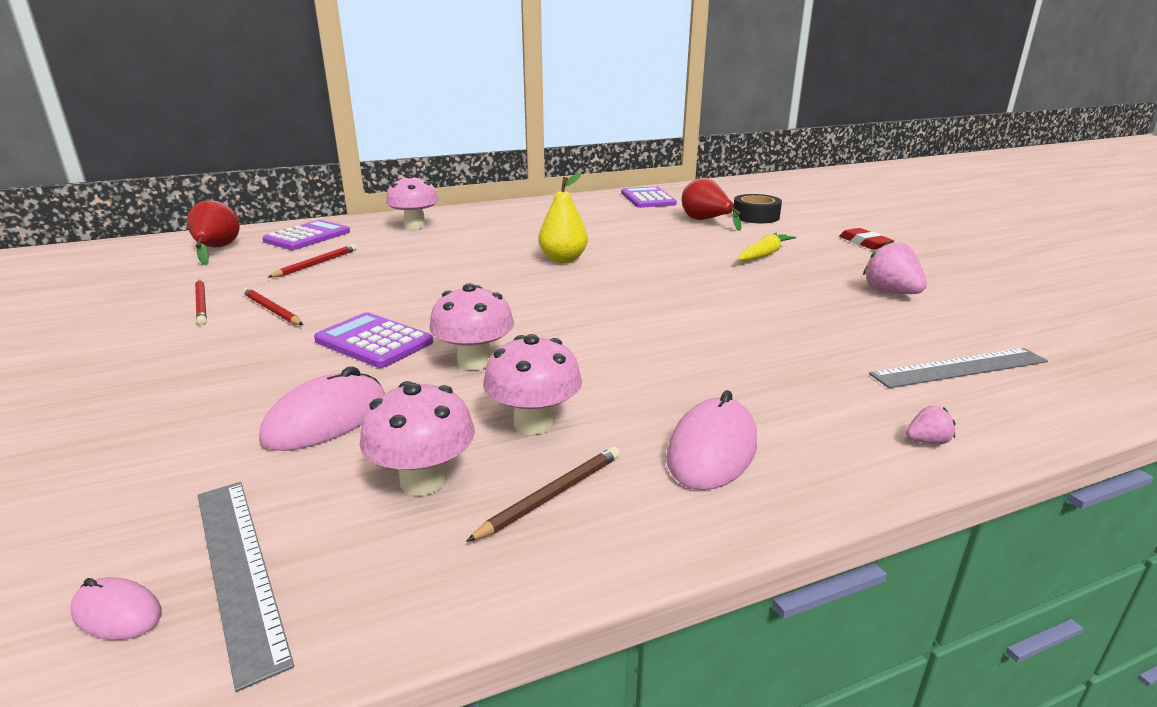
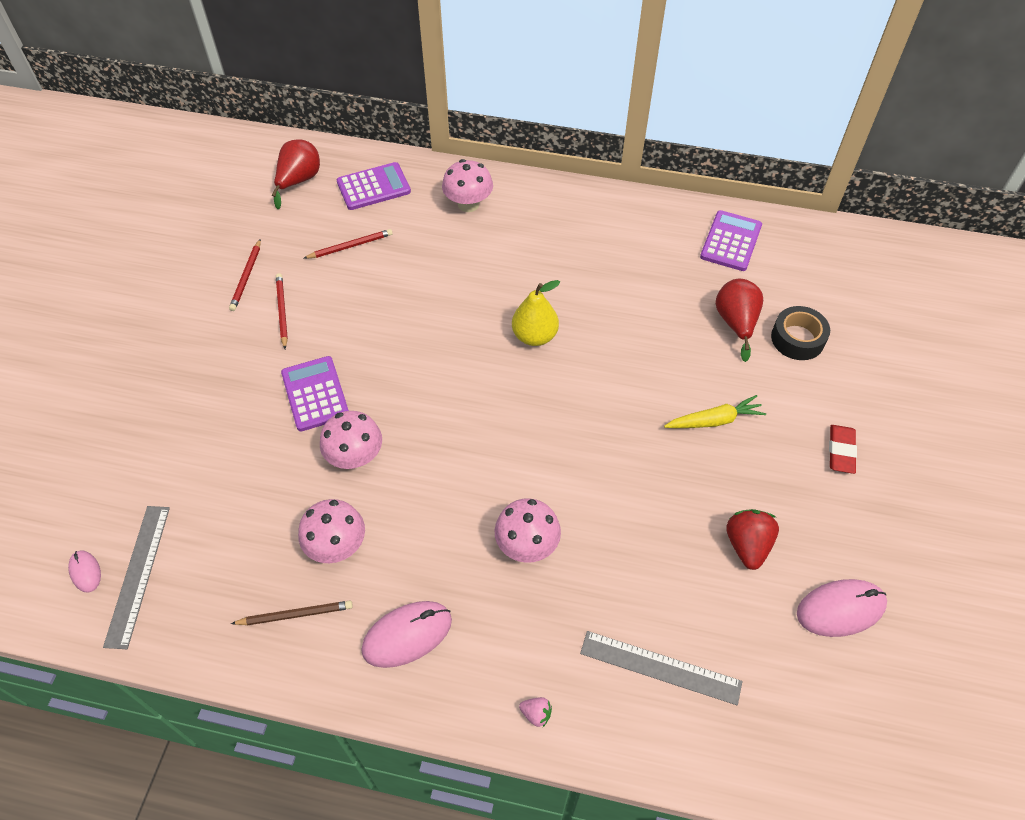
camera: 35 degrees right, 30 degrees up
(326, 419) = (237, 472): pink mouse -> pink mouse (840, 609)
(423, 480) = (247, 561): pink mushroom -> pink mushroom (527, 545)
(890, 292) = (747, 545): pink strawberry -> red strawberry

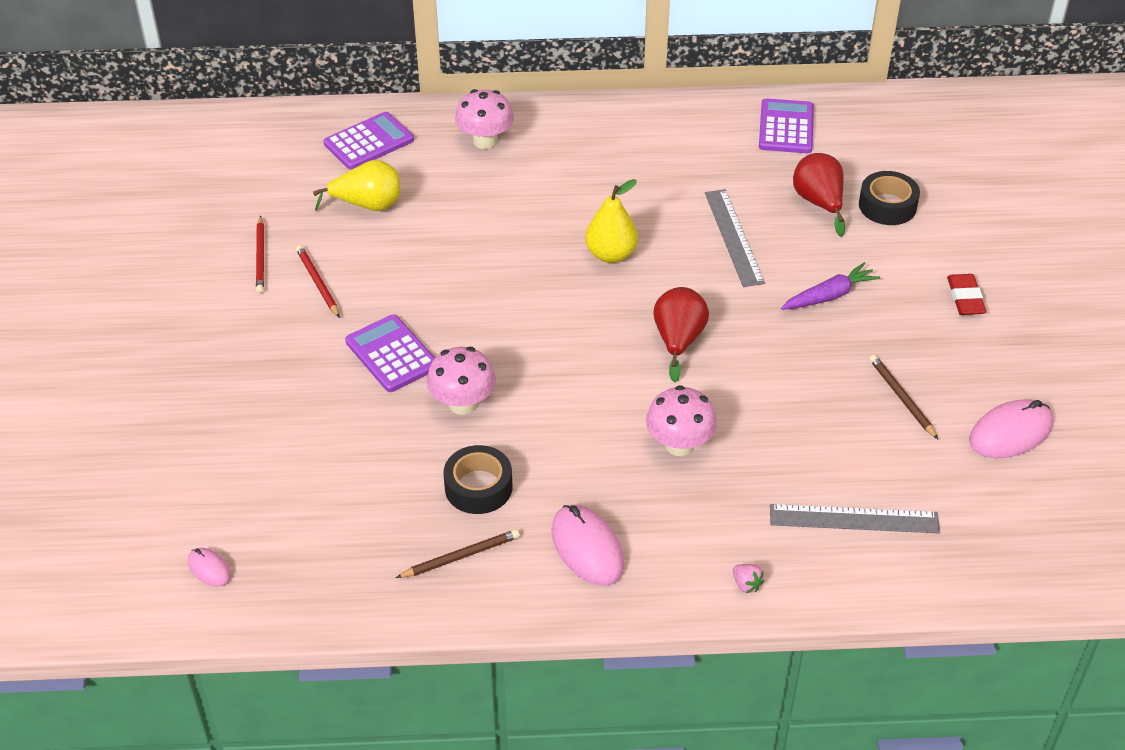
camera: 15 degrees left, 10 degrees down
(138, 574) = (270, 558): grey ruler -> grey ruler (733, 237)
(299, 181) = (278, 150): red pear -> red pear (678, 341)
(337, 546) = (478, 487): pink mushroom -> black tape
(350, 246) = (368, 205): red pencil -> yellow pear
(407, 635) = (587, 548): pink mouse -> pink mouse turned 75 degrees counterclockwise
(536, 714) = (746, 584): pink strawberry -> pink strawberry turned 45 degrees clockwise
(714, 420) = (829, 296): yellow carrot -> purple carrot
(747, 545) = (901, 398): red strawberry -> brown pencil

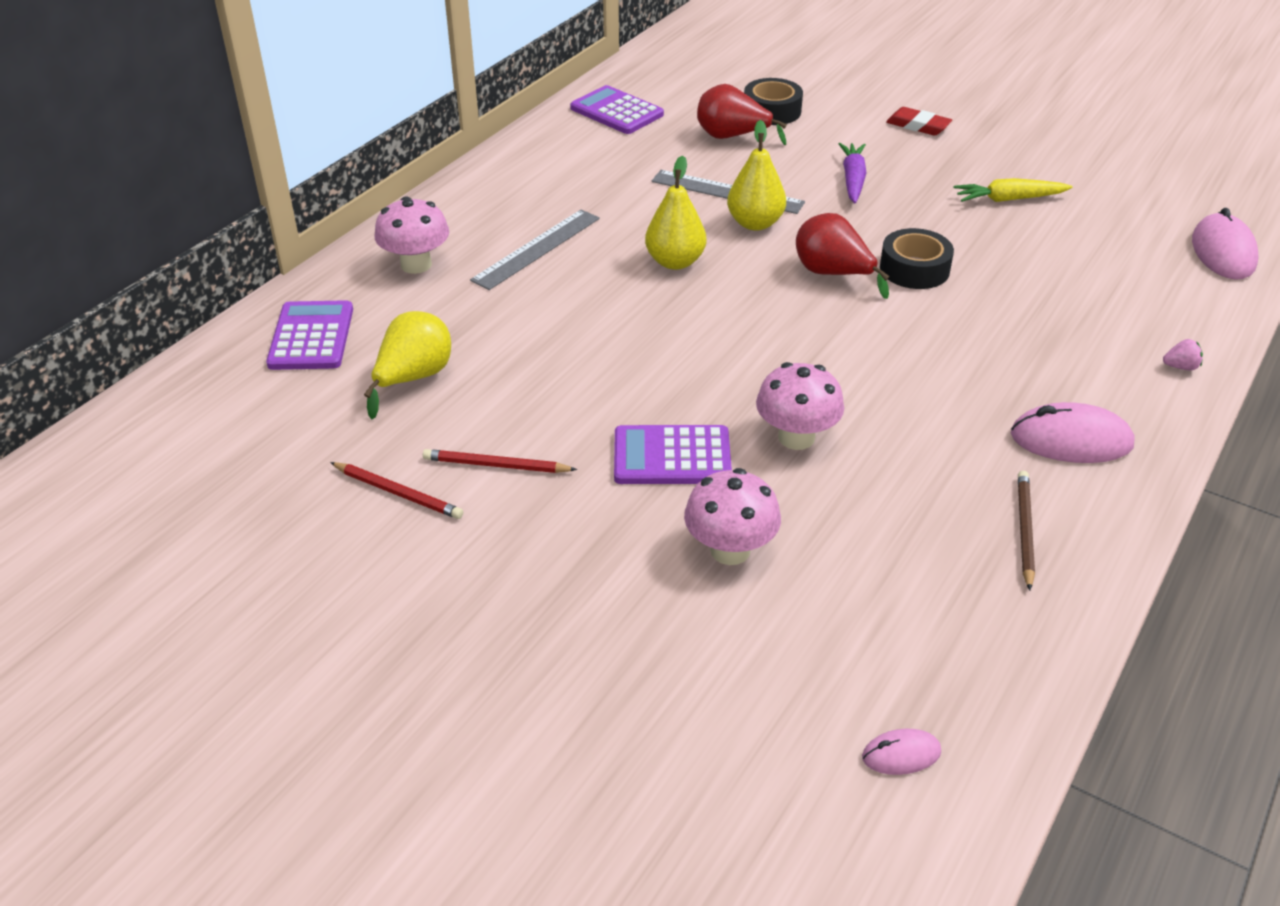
camera: 55 degrees left, 5 degrees down
(478, 487) = (930, 477): black tape -> black tape (914, 269)
(679, 444) = (972, 329): pink mushroom -> pink mushroom (730, 550)
(705, 271) = (755, 223): none -> yellow pear
(854, 519) = (1136, 279): grey ruler -> grey ruler (536, 249)
(901, 398) = (1009, 199): brown pencil -> yellow carrot
(1010, 433) = (1089, 171): pink mouse -> pink mouse (1223, 252)

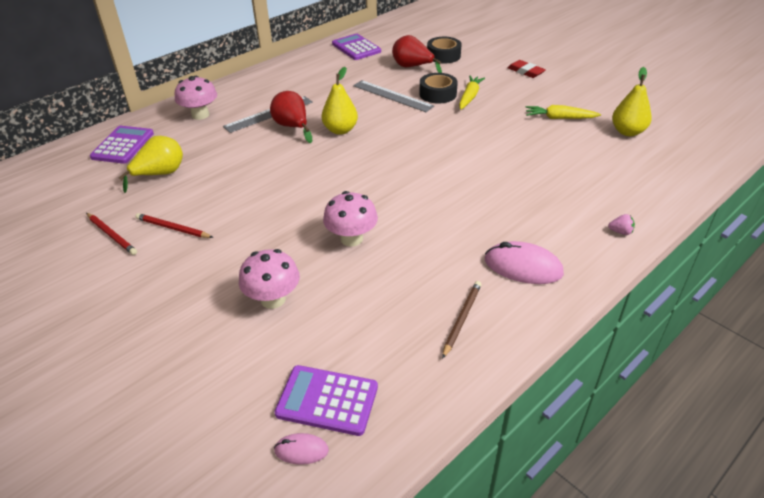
camera: 15 degrees right, 0 degrees up
(672, 456) = (272, 238): purple calculator -> purple calculator (327, 400)
(755, 223) = (398, 114): yellow pear -> yellow pear (627, 132)
(833, 274) = (427, 148): red pear -> red pear (292, 127)
(852, 180) = (469, 97): purple carrot -> yellow carrot
(914, 269) = (478, 151): black tape -> black tape (438, 94)
(1223, 252) = (685, 165): pink mouse -> none

